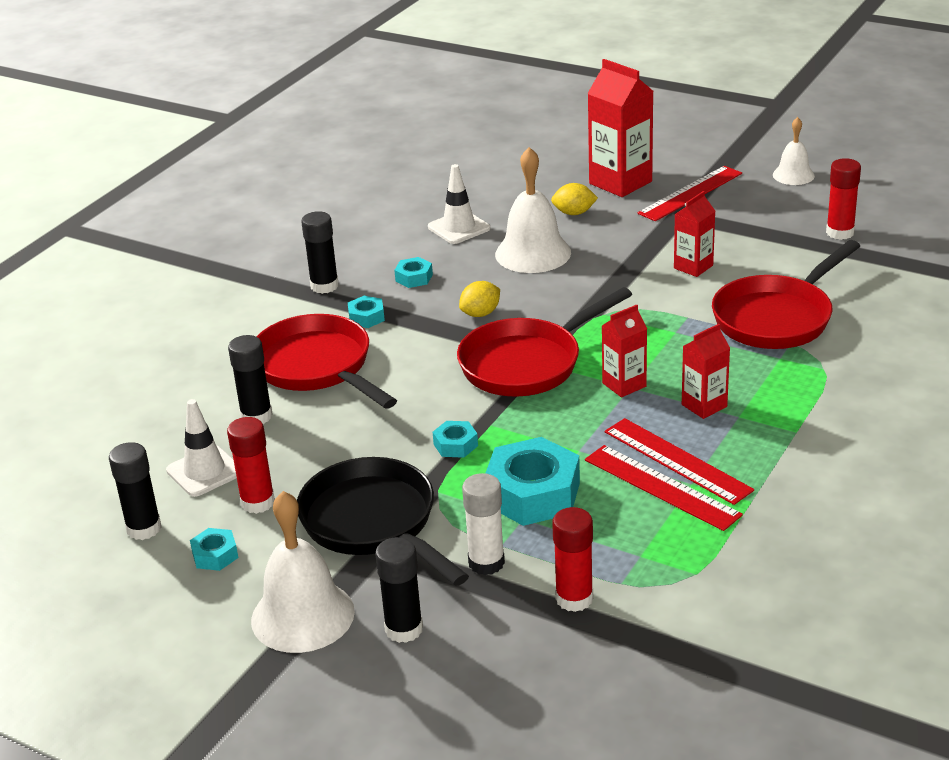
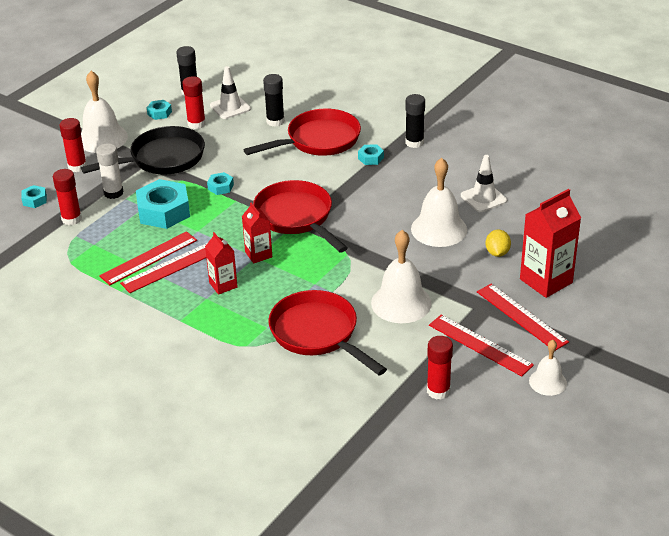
camera: 95 degrees right, 5 degrees up
(404, 629) = (77, 166): black glue stick -> red glue stick
(414, 278) = (416, 177): turquoise nut -> turquoise nut (34, 200)
(480, 313) = (362, 202): yellow lemon -> none
(693, 267) = (401, 303): red carton -> white bell
(750, 214) = (480, 345): none -> red ruler

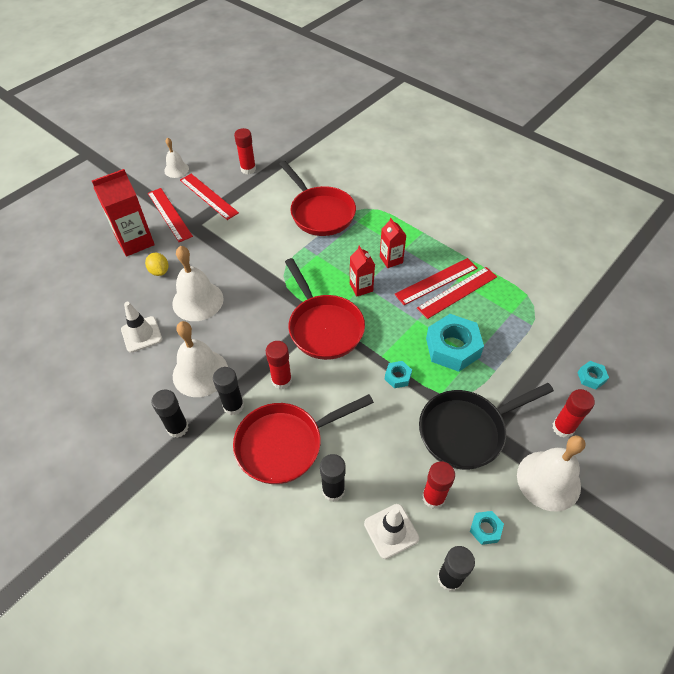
camera: 175 degrees left, 15 degrees up
(71, 219) = (543, 346): red glue stick -> red glue stick (281, 380)
(113, 193) = (510, 379): white glue stick -> none
(370, 158) = (233, 406): turquoise nut -> black glue stick
(401, 303) = (253, 232): white bell -> white bell (200, 373)
(497, 253) = (159, 271): yellow lemon -> yellow lemon turned 45 degrees counterclockwise

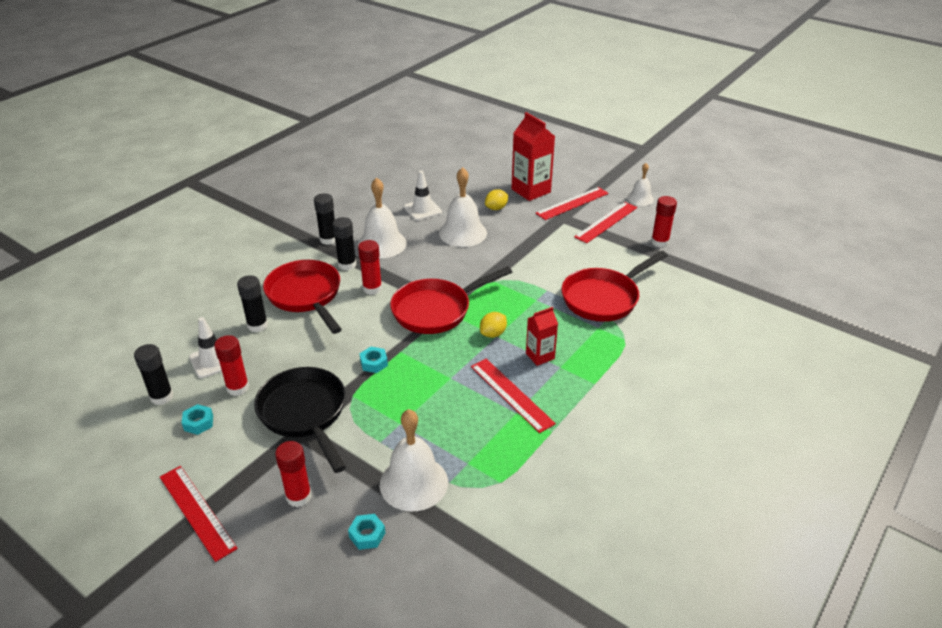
camera: 85 degrees right, 15 degrees down
(361, 287) = (493, 334): red carton -> yellow lemon
(452, 347) = (412, 406): turquoise nut -> none
(457, 292) = (495, 413): red ruler -> red ruler (197, 511)
(548, 480) = (238, 476): white bell -> white bell (414, 483)

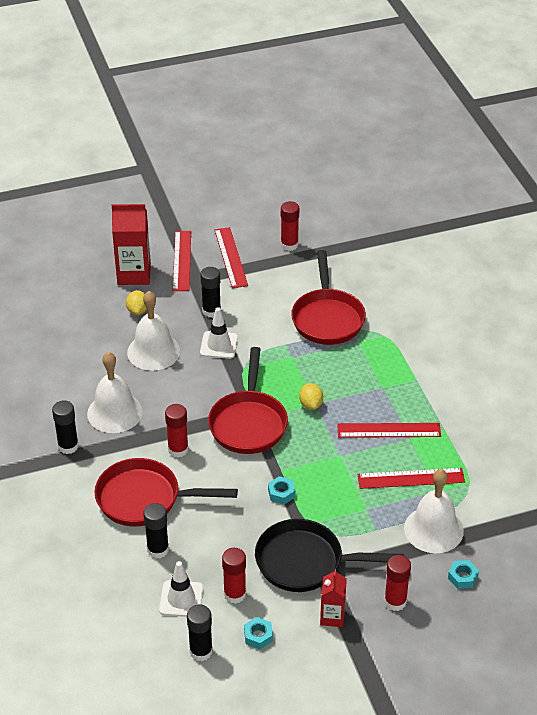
camera: 55 degrees left, 5 degrees up
(197, 511) = (362, 670): red ruler -> red ruler (411, 478)
(347, 264) = (123, 450): black glue stick -> black glue stick (211, 311)
(422, 210) = (87, 359): white traffic cone -> white traffic cone (219, 345)
(540, 356) = (361, 392): red carton -> red carton (332, 617)
(640, 198) = (218, 217): white bell -> none

